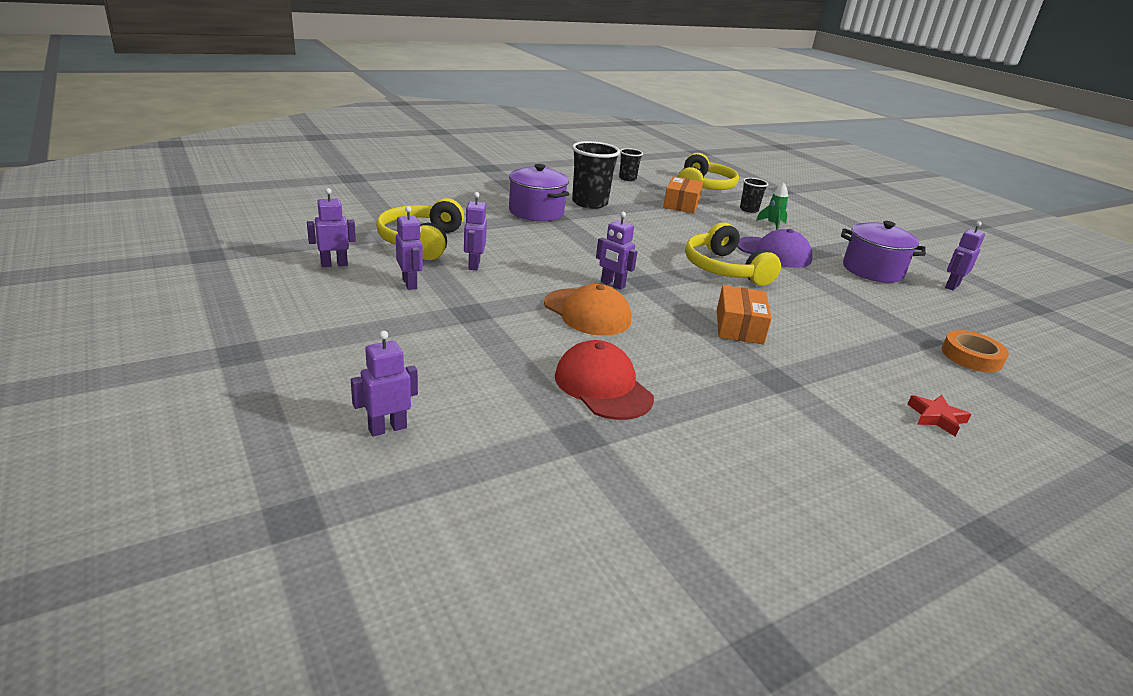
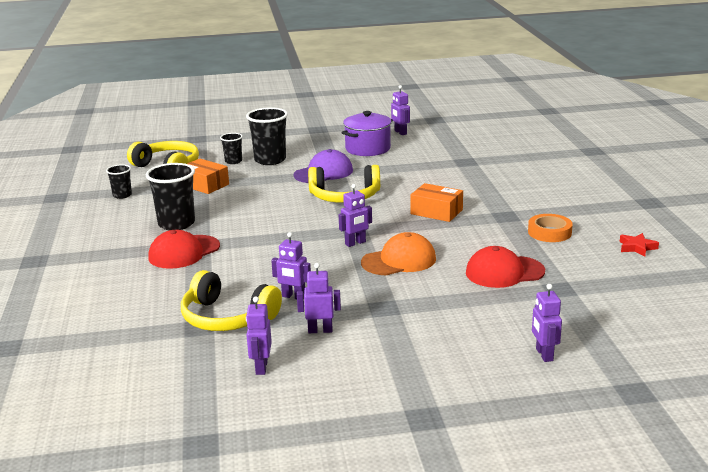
camera: 65 degrees left, 5 degrees down
(536, 212) = (184, 252): purple pot -> red cap
(773, 225) = (270, 160): green rocket -> black cup
(936, 418) = (553, 184): red star -> red star (637, 247)
(971, 356) = (491, 155): orange tape -> orange tape (549, 232)

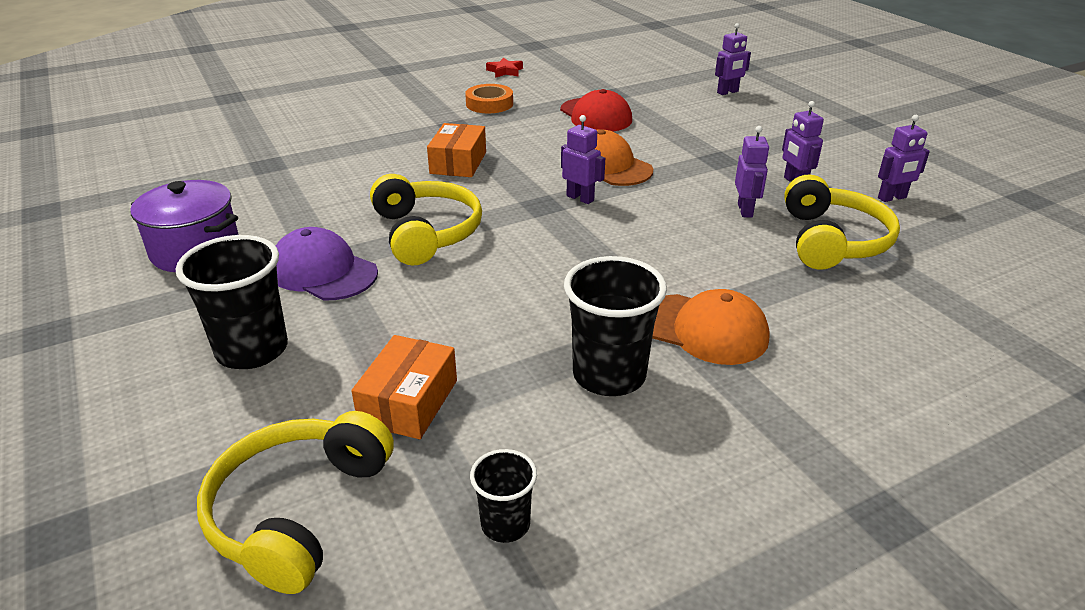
camera: 110 degrees left, 10 degrees up
(184, 252) = (704, 329): red cap -> orange cap
(233, 161) = (257, 403): black cup -> none
(400, 132) = (108, 233): purple robot -> none

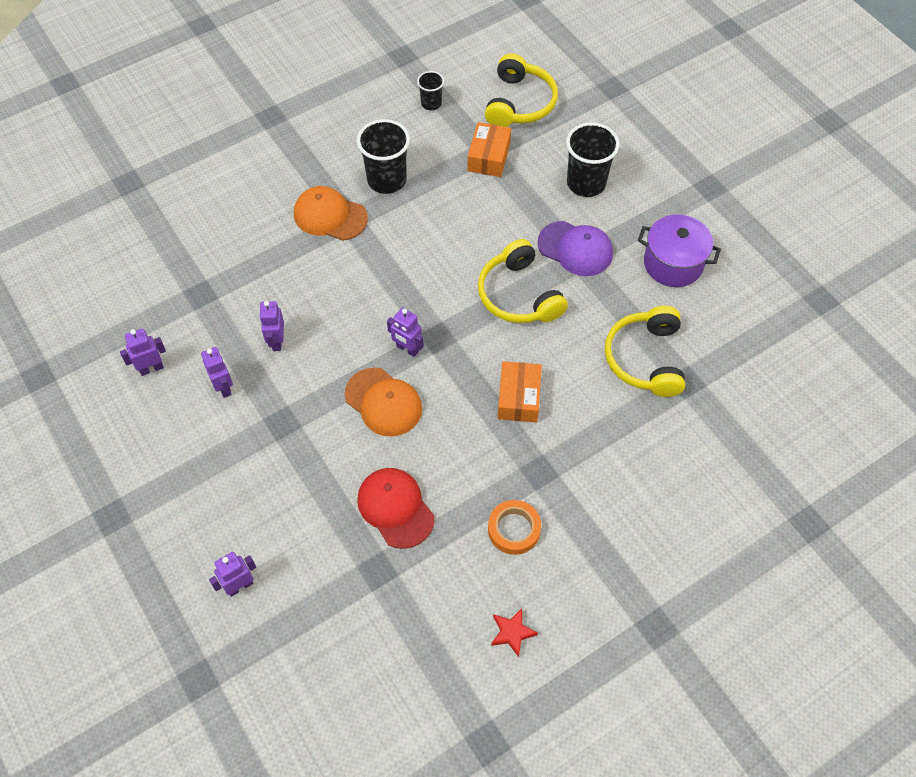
camera: 175 degrees right, 25 degrees up
(833, 241) = (222, 307): yellow headphones -> yellow headphones (645, 359)

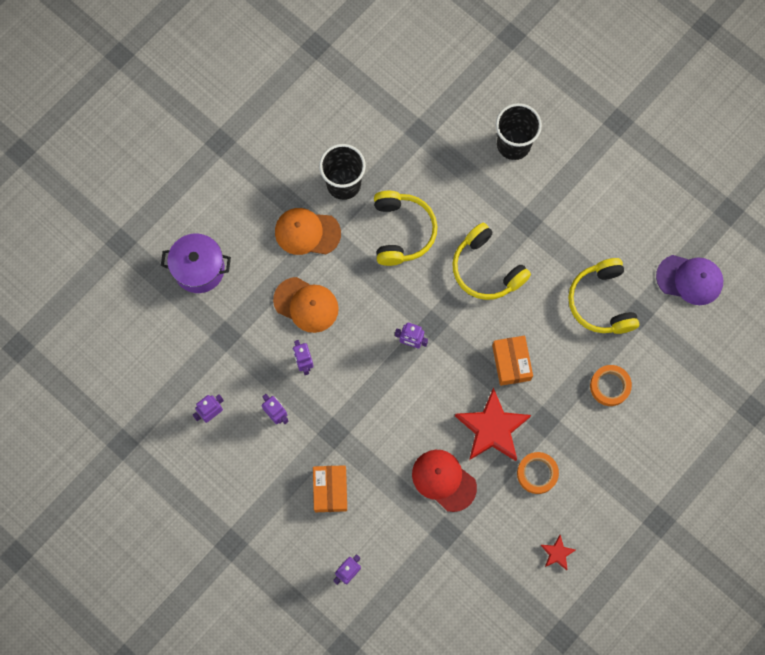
camera: 15 degrees left, 15 degrees up
(383, 402) = (407, 394): orange cap -> orange cap (306, 305)
(431, 103) = (357, 93): black cup -> none
(473, 464) = (492, 428): none -> red star
(489, 157) = (424, 138): orange box -> orange box (330, 490)
(520, 103) = (435, 73): yellow headphones -> yellow headphones (402, 231)
(575, 249) = (521, 213): purple cap -> purple cap (690, 279)
(632, 452) = (610, 386): none -> orange tape
(673, 263) = (604, 207): purple pot -> purple pot (199, 269)

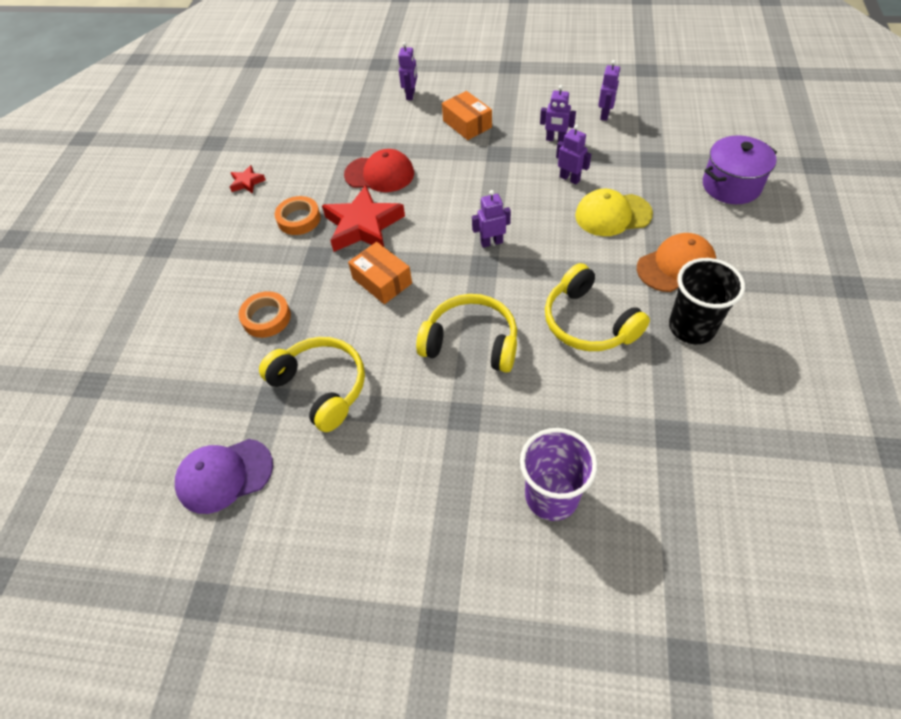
camera: 150 degrees right, 20 degrees down
(306, 305) = (612, 215): orange cap -> yellow cap
(513, 144) = (551, 496): black cup -> purple cup

